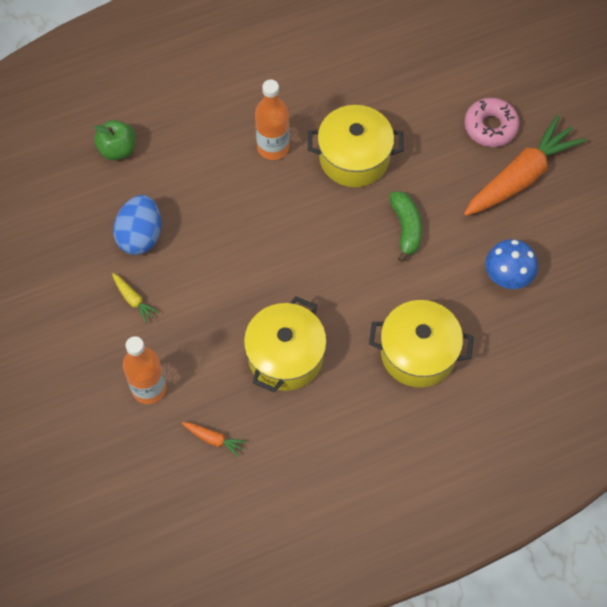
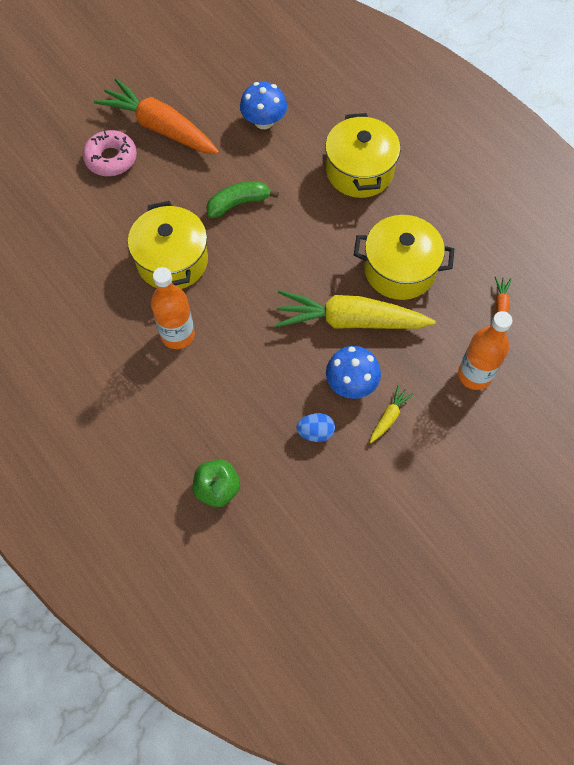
camera: 105 degrees left, 0 degrees up
(140, 235) = (315, 432): blue egg -> blue egg, size x0.58
(177, 277) = (351, 383): none -> blue mushroom
(242, 294) = (349, 320): none -> yellow carrot

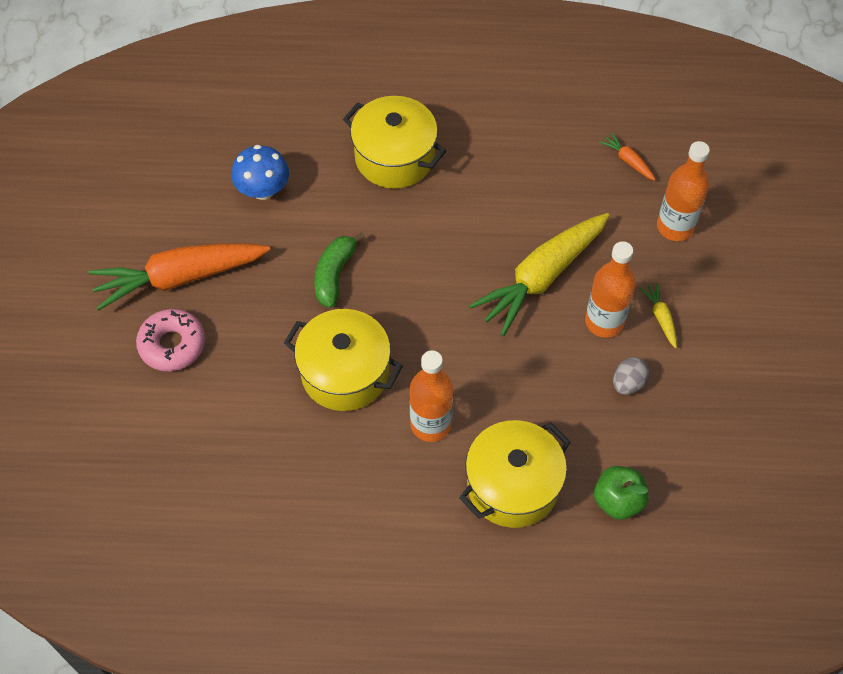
camera: 50 degrees left, 5 degrees down
(315, 432) = (628, 383): blue egg -> grey egg
(351, 383) = (604, 322): blue mushroom -> orange bottle
(399, 270) = (525, 203): yellow pot -> yellow pot (512, 485)

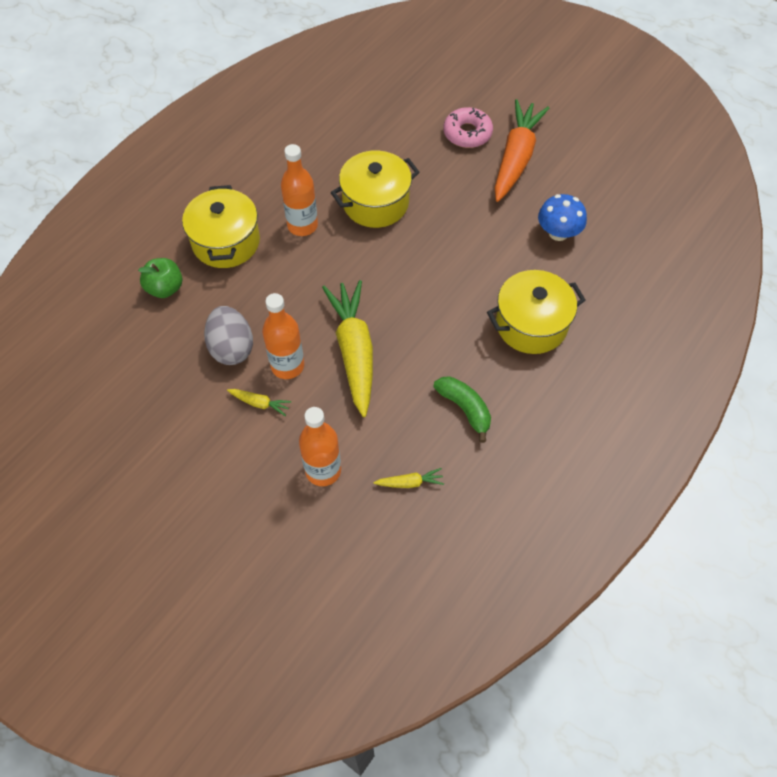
camera: 125 degrees right, 0 degrees up
(334, 275) = (454, 235): green banana -> green banana (464, 408)
(627, 160) = (410, 482): orange carrot -> yellow carrot
(628, 383) = (231, 348): grey egg -> grey egg, size x1.73

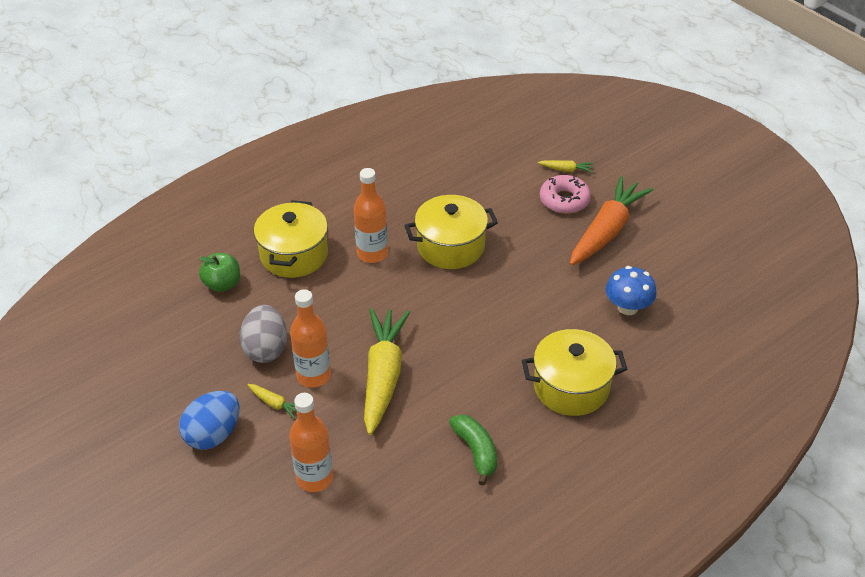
camera: 15 degrees right, 15 degrees down
(210, 449) = (213, 434): none -> blue egg
(410, 482) = (397, 508): yellow carrot -> yellow carrot (566, 170)

